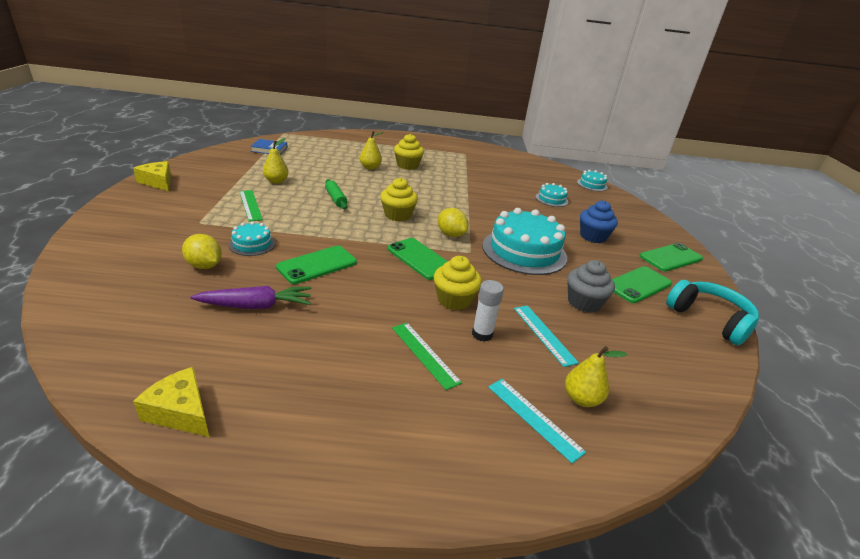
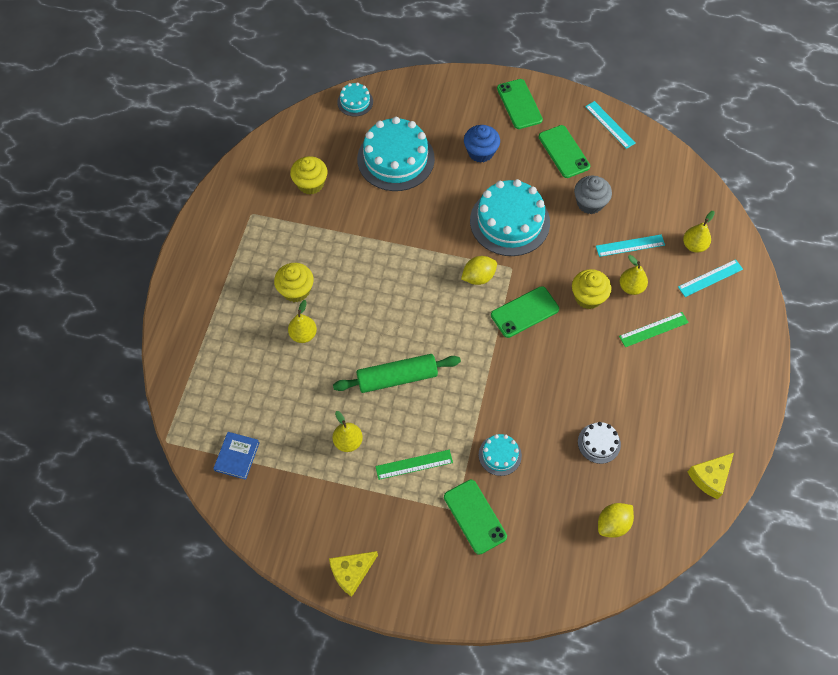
camera: 75 degrees left, 30 degrees up
(204, 266) = (539, 491): yellow lemon -> yellow lemon (613, 524)
(256, 306) = (599, 443): purple carrot -> white cake
(317, 265) = (536, 398): green phone -> green phone (474, 516)
(335, 199) = (397, 378): green rolling pin -> green rolling pin, size x1.71
(397, 215) = (436, 319): yellow cupcake -> yellow cupcake (310, 184)
(482, 334) = (631, 287): white glue stick -> yellow pear
(551, 199) = (395, 159): turquoise cake -> turquoise cake, size x2.09
(709, 319) = (610, 124): turquoise headphones -> turquoise ruler

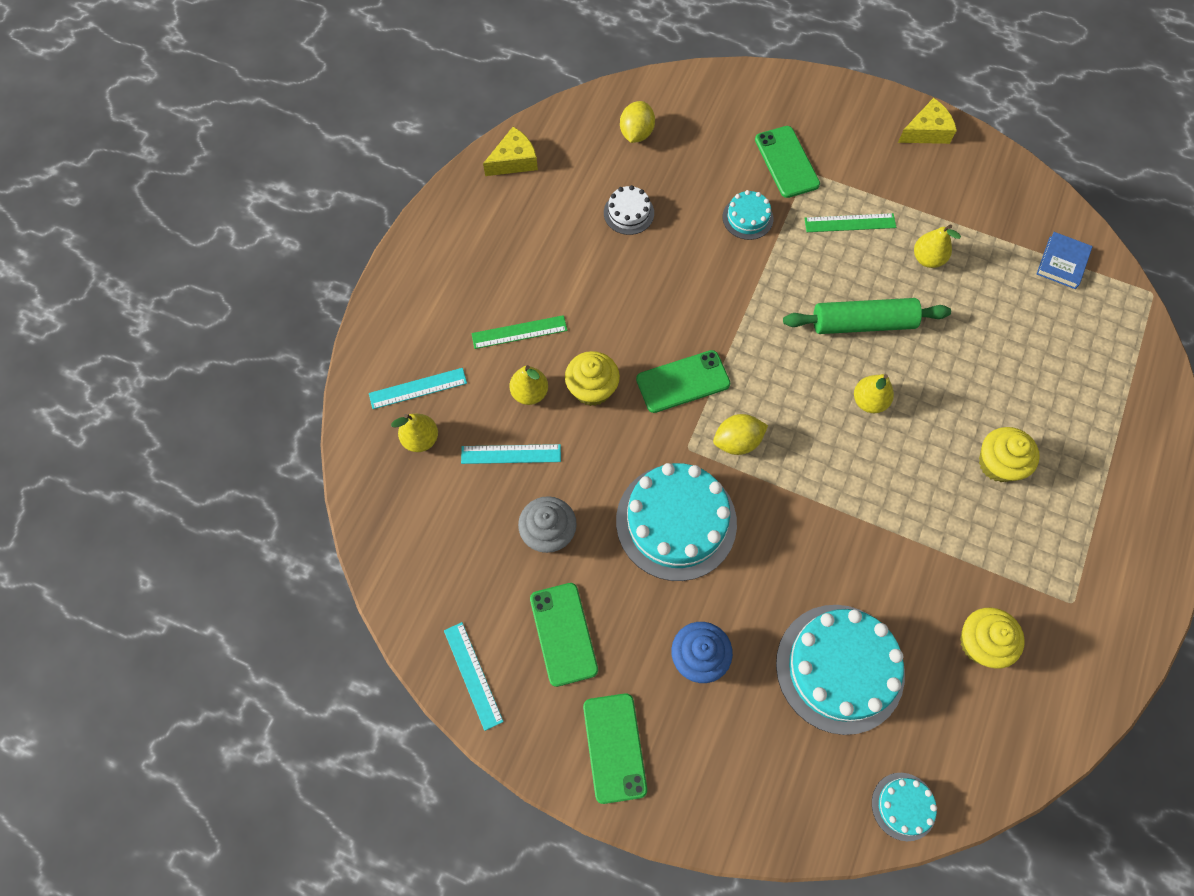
camera: 170 degrees left, 5 degrees up
(303, 334) = (985, 398): yellow pear -> yellow pear (869, 401)
(613, 524) = (636, 133): yellow lemon -> yellow lemon turned 45 degrees counterclockwise

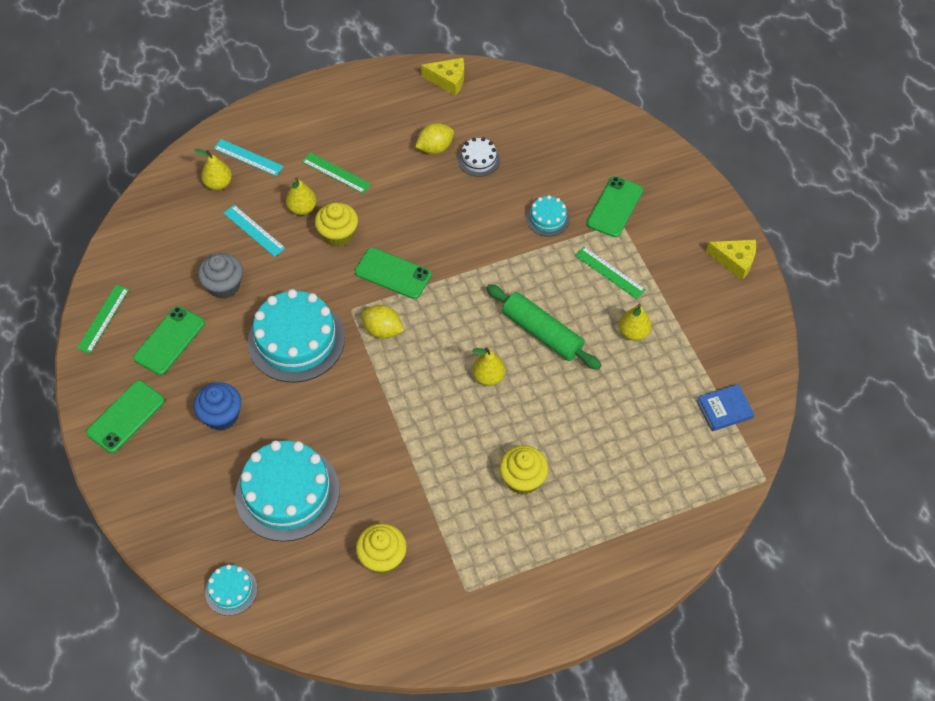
camera: 45 degrees right, 10 degrees down
(473, 675) = (103, 318): turquoise ruler -> green ruler
(636, 133) = (540, 120): yellow lemon -> yellow lemon (435, 148)

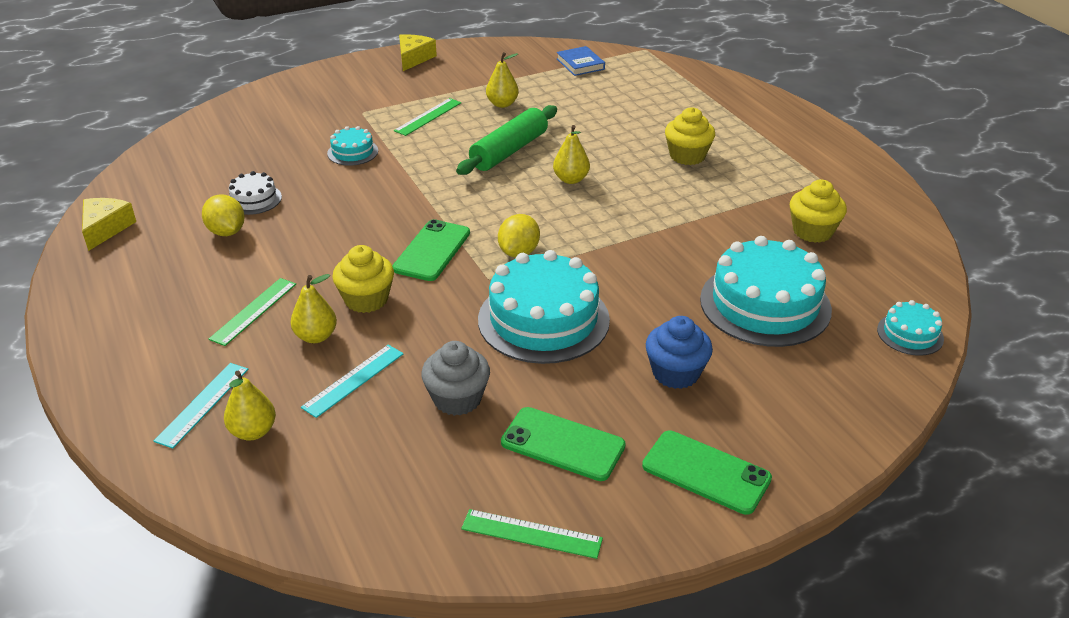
camera: 95 degrees left, 20 degrees down
(614, 207) = (340, 115): green phone -> none

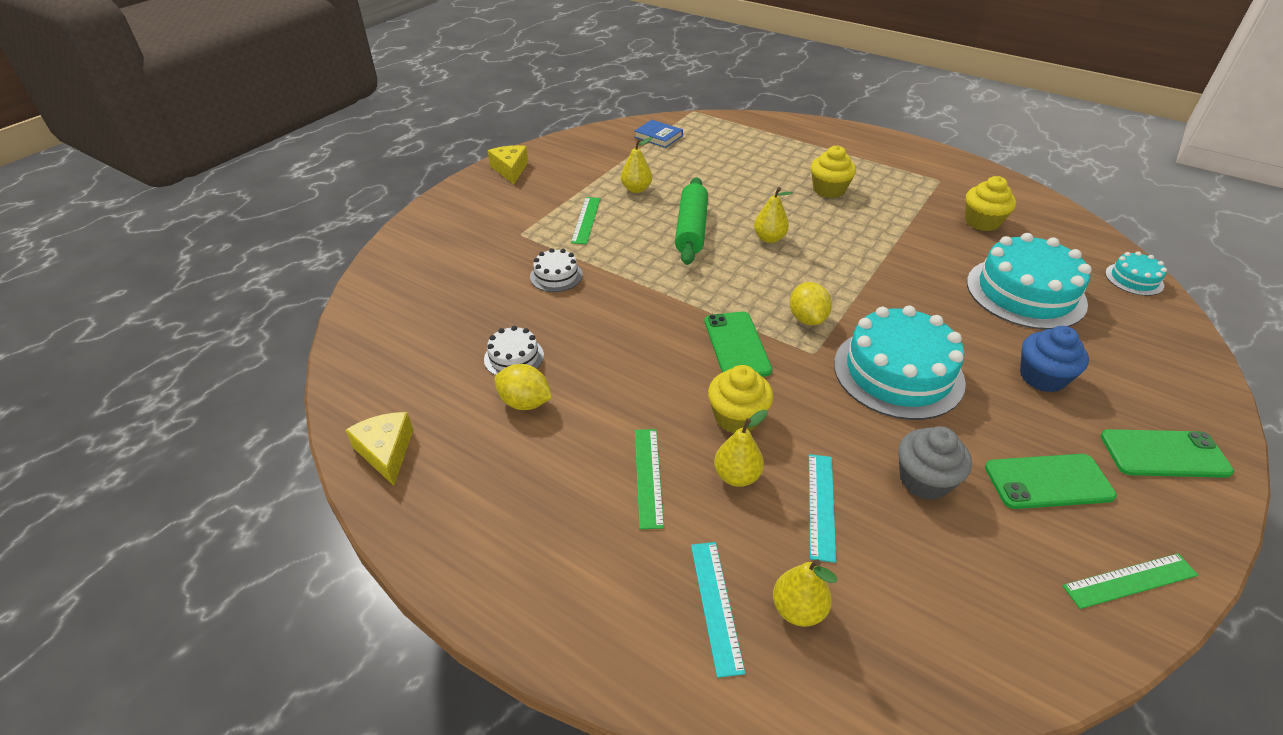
camera: 30 degrees left, 5 degrees up
(352, 152) = (556, 276): turquoise cake -> white cake

